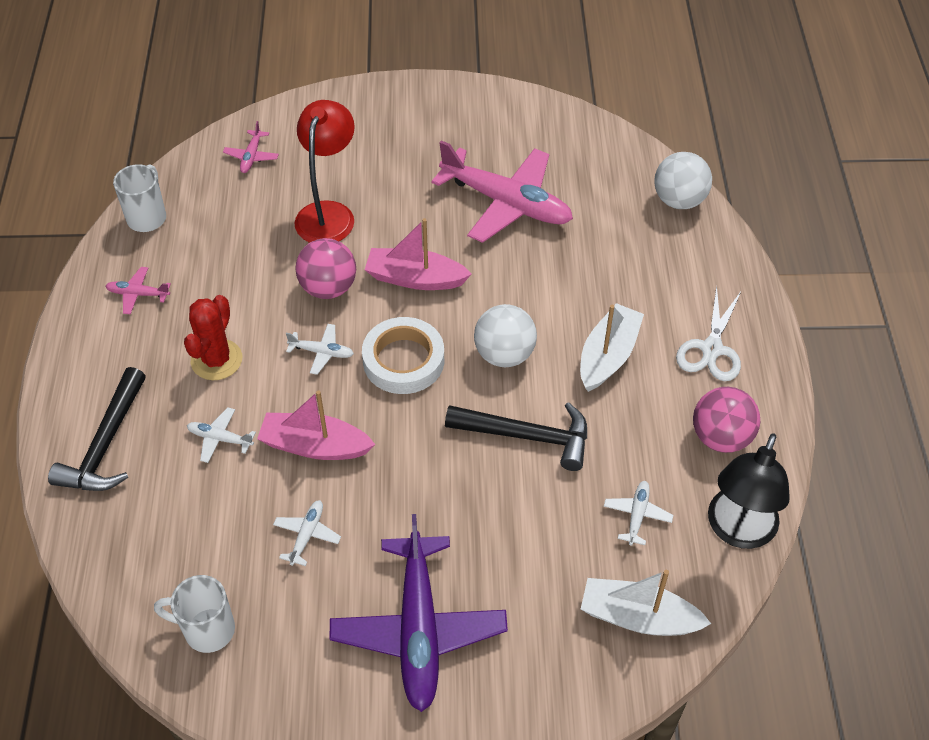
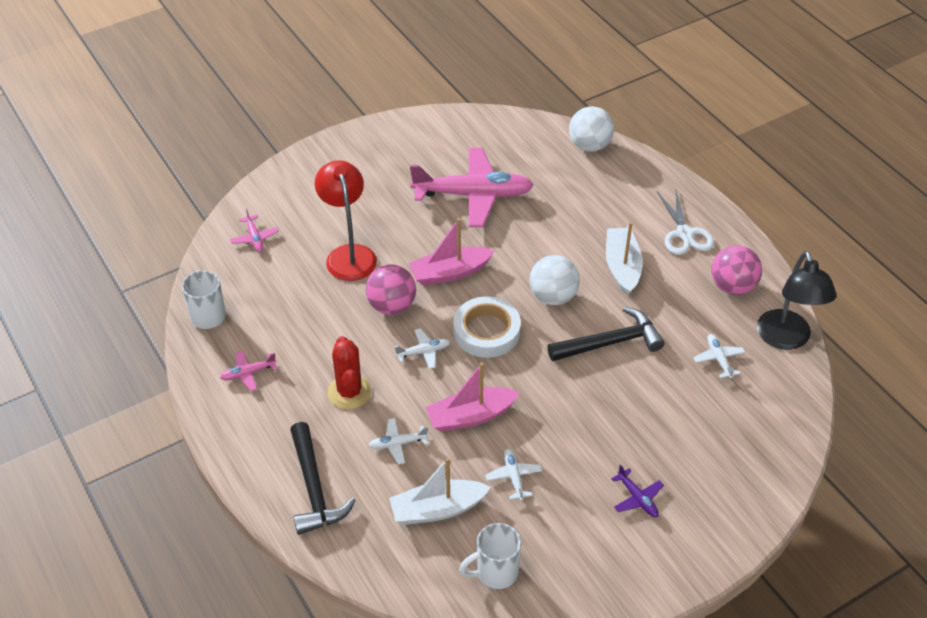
camera: 30 degrees left, 5 degrees down
(418, 629) = (637, 498): purple plane -> purple plane, size x0.42
(638, 617) = (768, 420): white boat -> white boat (437, 509)

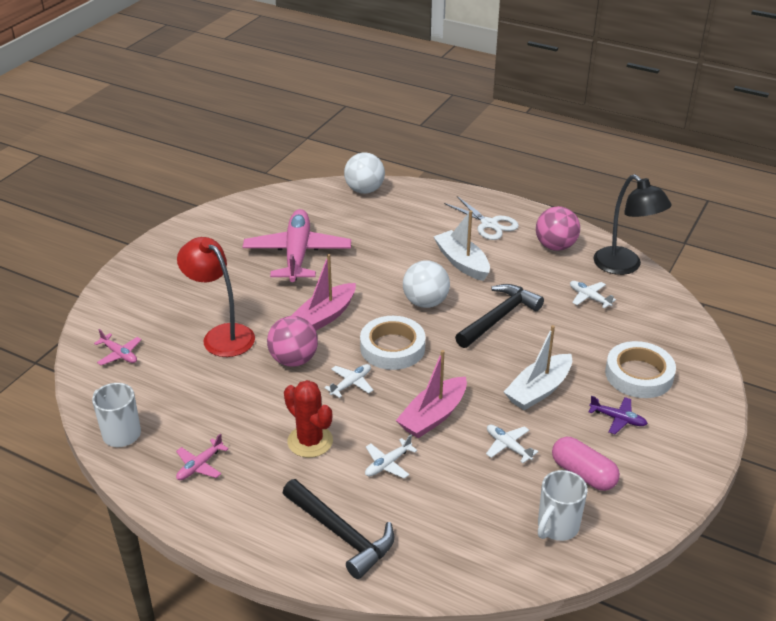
camera: 30 degrees left, 10 degrees down
(437, 509) = (466, 500): white boat -> white boat (539, 390)
(473, 195) = (297, 254): pink plane -> pink plane turned 60 degrees counterclockwise
(559, 535) = (583, 474): none -> pink capsule
(697, 463) = (639, 375): none -> white tape

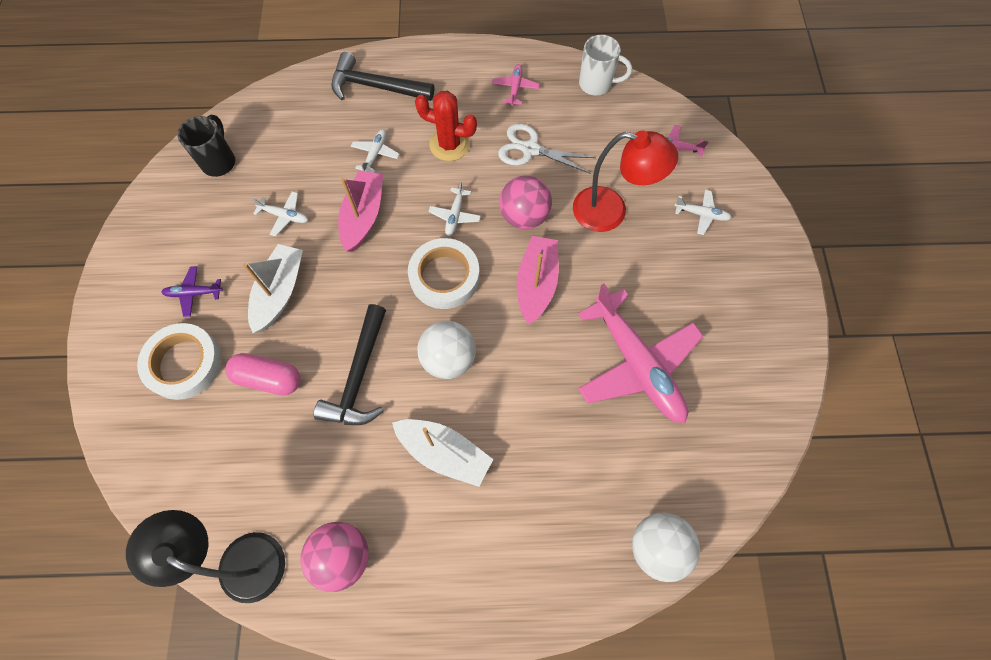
camera: 150 degrees right, 30 degrees up
(489, 224) = (449, 560): white scissors -> white scissors (530, 149)
(557, 527) = (219, 161): white mug -> black mug
(583, 474) = (211, 218): pink capsule -> pink capsule (268, 378)
(589, 297) = (268, 467): white plane -> white plane (701, 214)

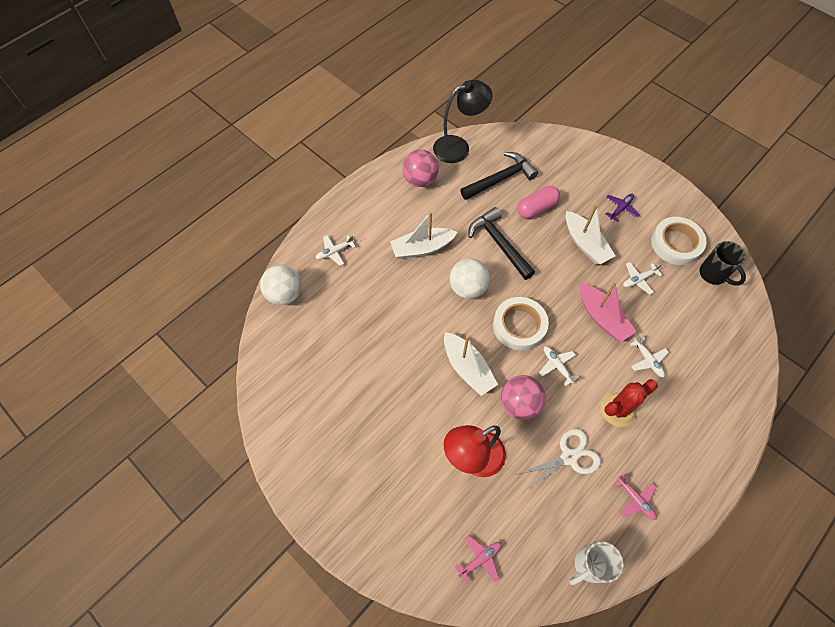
camera: 135 degrees right, 5 degrees down
(184, 363) = (579, 182): white tape -> white tape (676, 243)
(376, 87) = (712, 406): black hammer -> black hammer (500, 179)
(536, 284) = (467, 368): pink boat -> white boat
(636, 364) = (369, 372): pink plane -> none
(701, 214) = (415, 516): white plane -> white plane (334, 252)

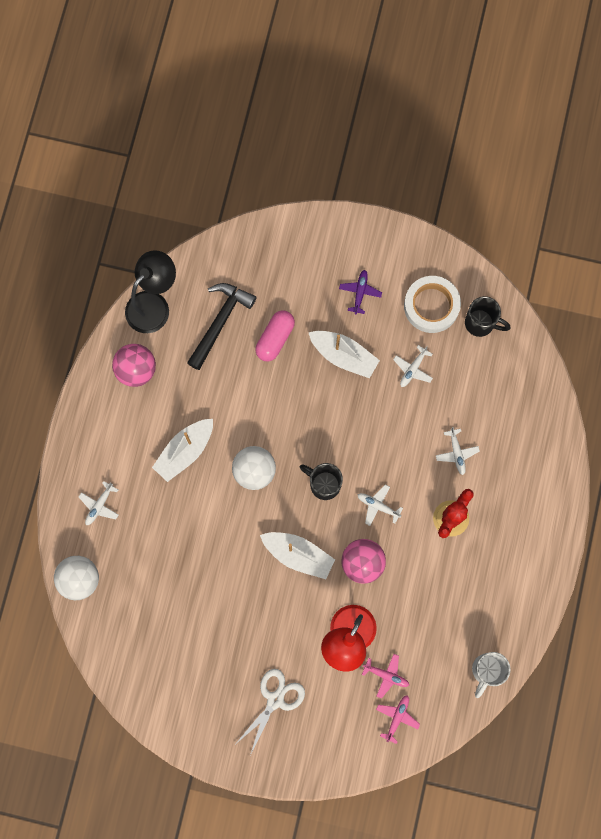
camera: 30 degrees left, 15 degrees up
(499, 243) = (259, 403): black hammer -> none
(519, 326) = (324, 484): white tape -> black mug
(569, 457) = (428, 587): white scissors -> white scissors (275, 699)
(602, 317) = (396, 431): pink boat -> none
(635, 499) = (500, 593): pink plane -> pink plane (386, 675)
(647, 360) = (456, 453): white plane -> white plane turned 45 degrees clockwise

